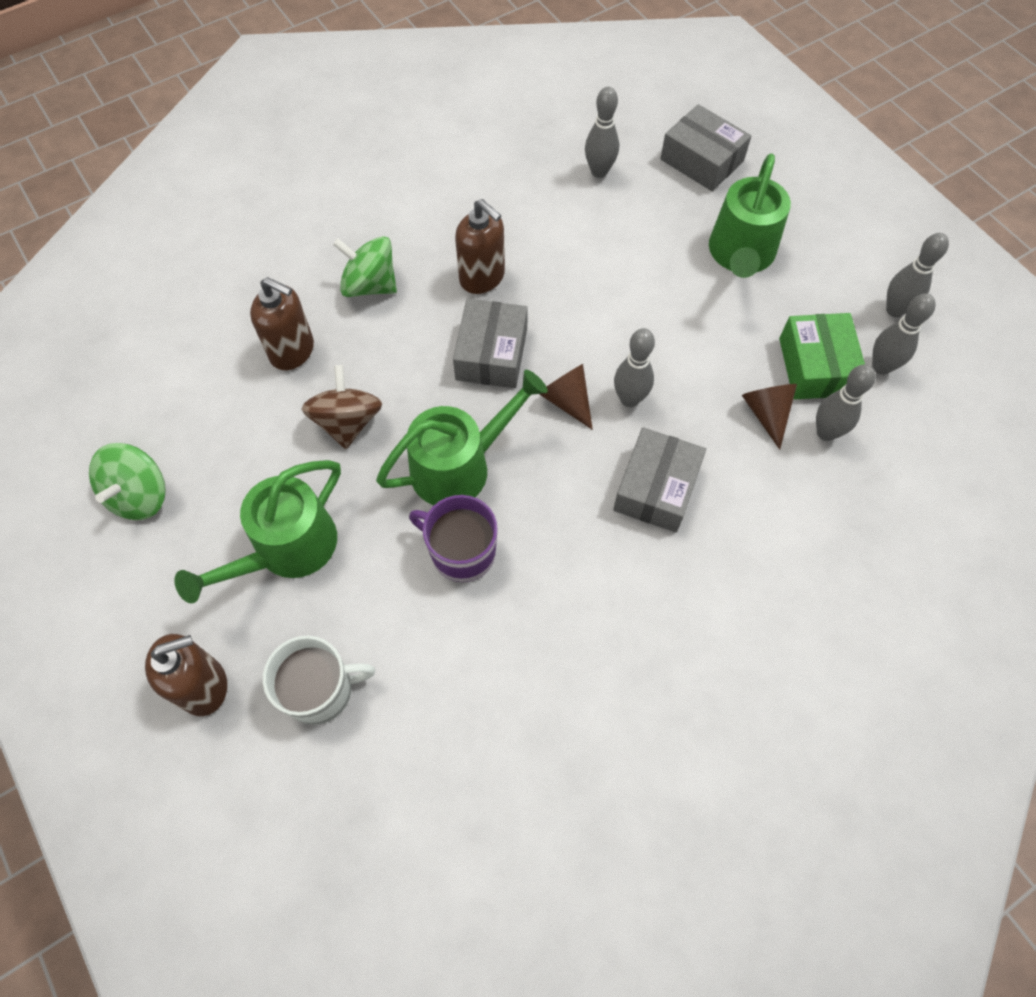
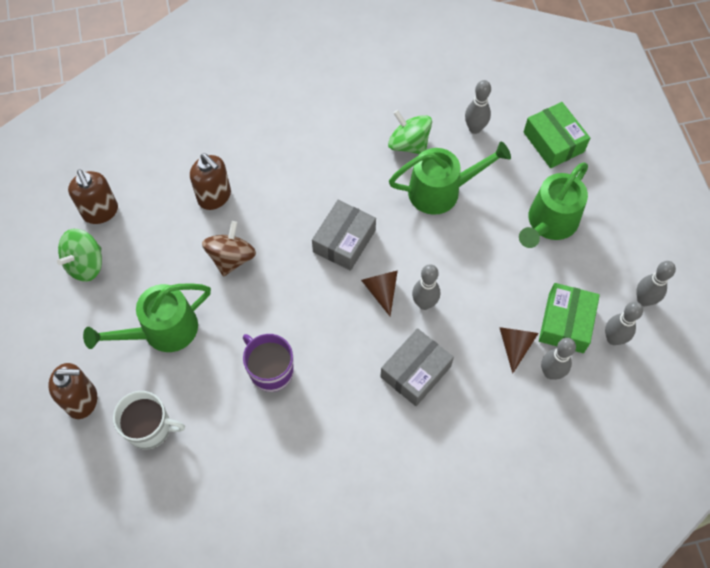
camera: 20 degrees right, 0 degrees up
(370, 285) = (282, 165): green spinning top -> green spinning top (409, 144)
(460, 466) = (292, 312): green watering can -> green watering can (441, 191)
(482, 277) = (360, 183): brown soap dispenser -> brown soap dispenser (100, 212)
(702, 160) = (553, 142): grey box -> green box

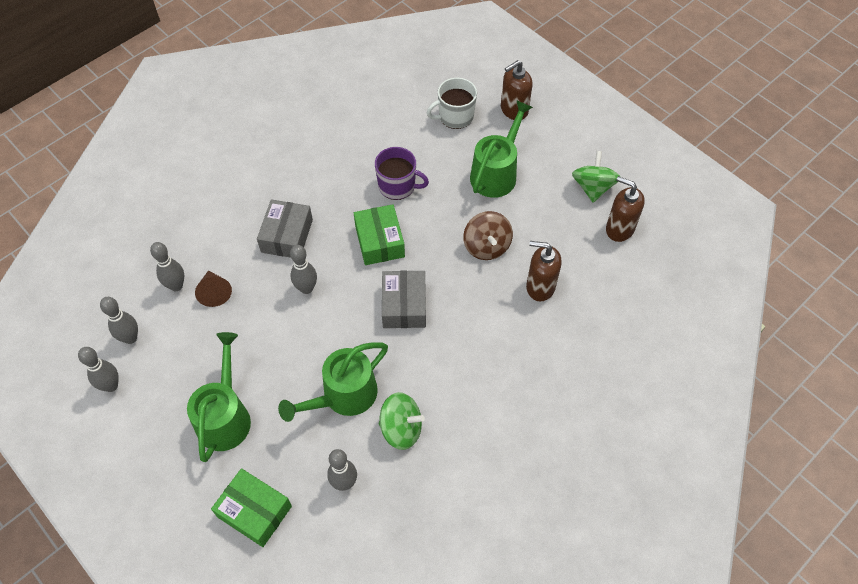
camera: 150 degrees right, 5 degrees down
(381, 290) = (348, 281): brown cone -> none
(565, 323) = (177, 331): green box -> green box (380, 241)

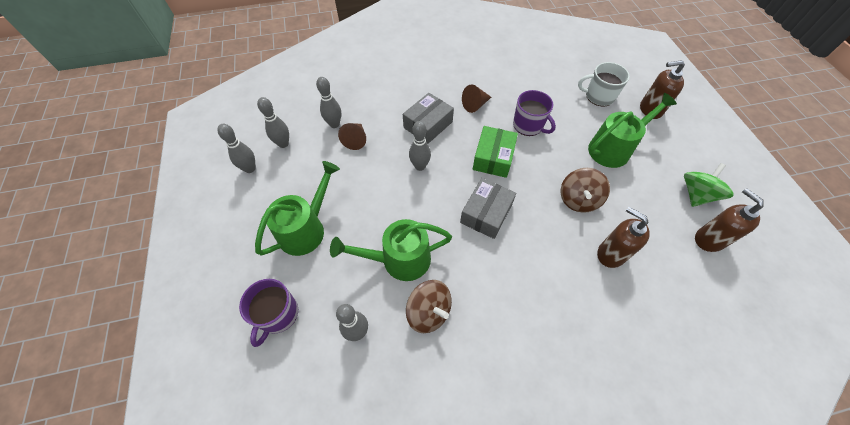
camera: 30 degrees right, 0 degrees up
(254, 511) = (278, 314): green box -> purple mug
(326, 187) = (475, 105): none -> brown cone
(401, 429) = (429, 312): green spinning top -> brown spinning top

